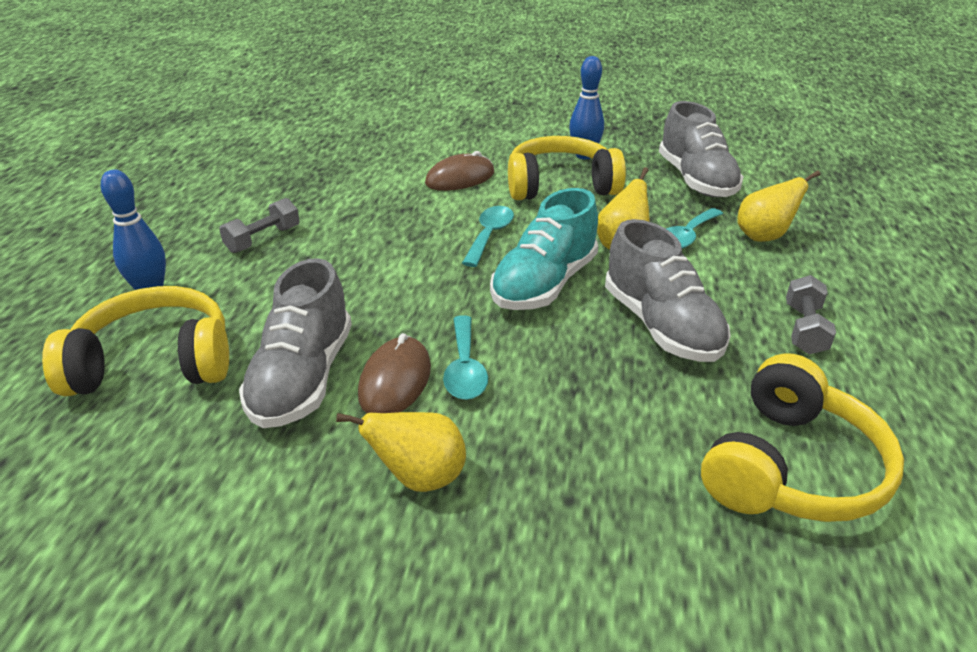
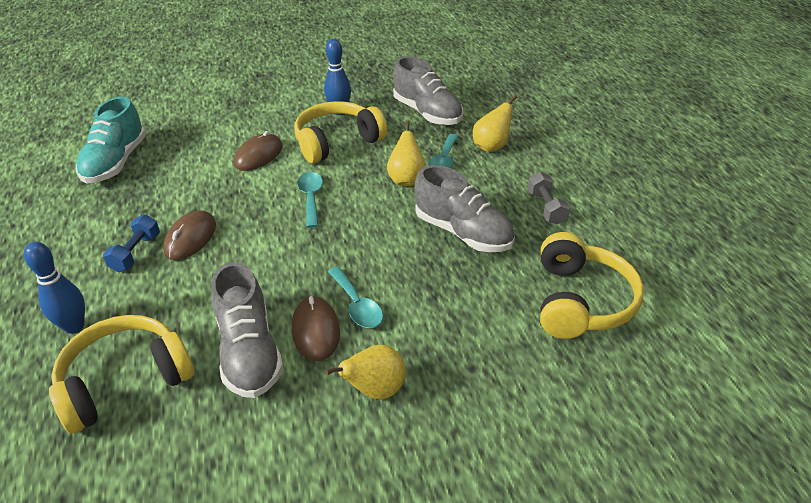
camera: 25 degrees left, 5 degrees up
(263, 239) = (136, 253): grey dumbbell -> blue dumbbell
(328, 240) = (190, 238): none -> brown mouse
(544, 284) = (372, 225): turquoise shoe -> turquoise shoe (116, 162)

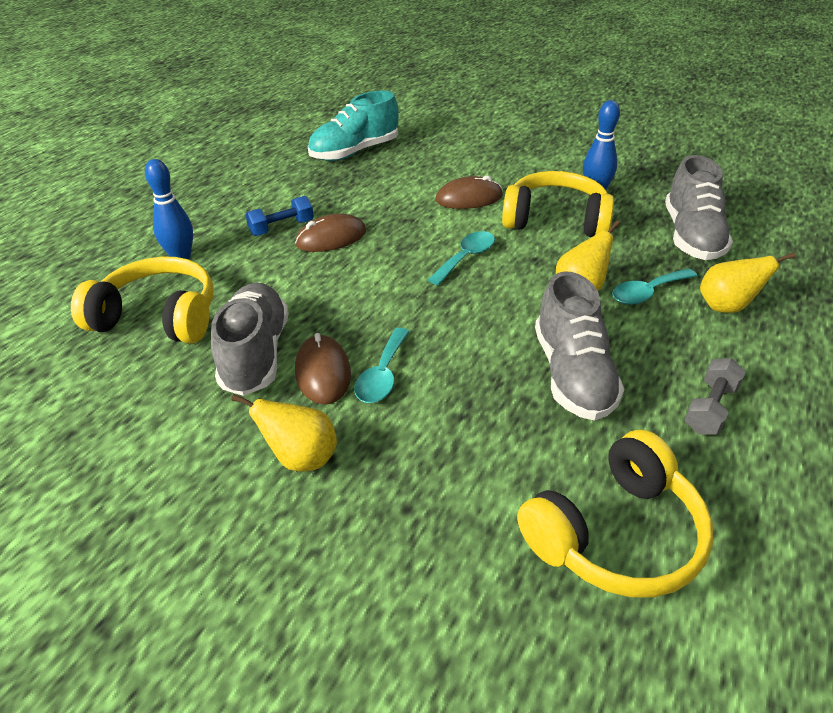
camera: 45 degrees right, 0 degrees up
(249, 352) = (255, 354): grey shoe -> grey shoe turned 150 degrees clockwise
(315, 330) = (323, 372): brown mouse -> brown mouse turned 45 degrees counterclockwise

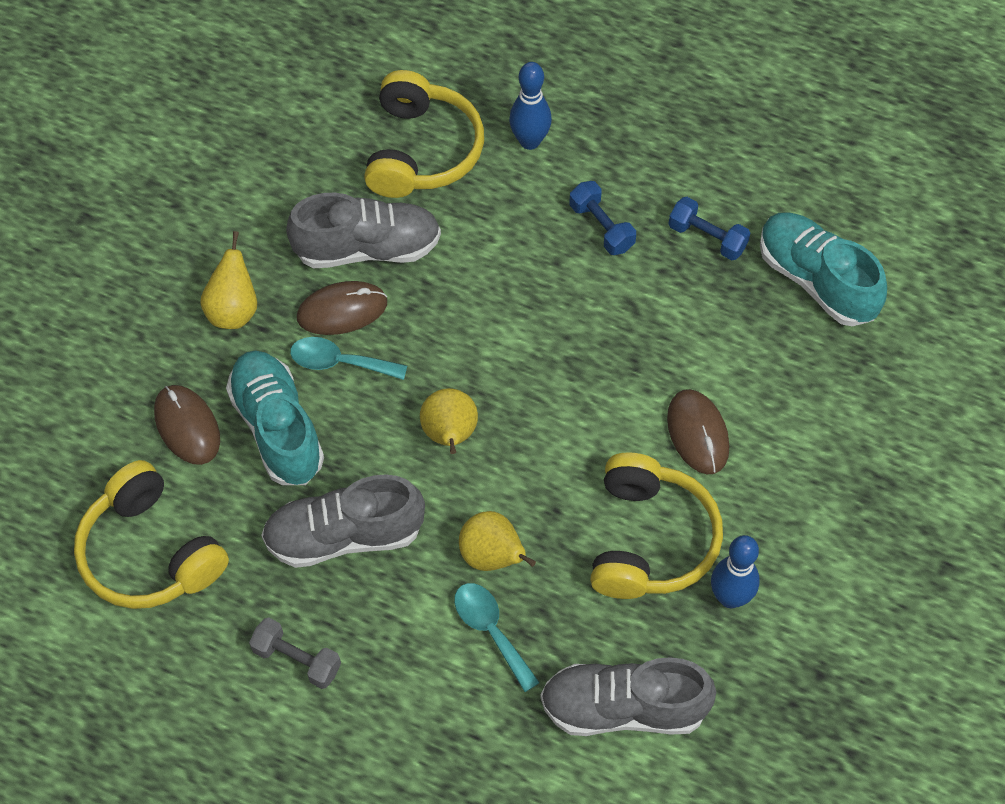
camera: 85 degrees right, 20 degrees up
(308, 186) = (707, 238): none -> blue dumbbell
(331, 238) = (583, 283): brown mouse -> brown mouse (187, 426)
(454, 421) = (277, 428): none -> turquoise shoe
(466, 258) = (551, 433): turquoise spoon -> none
(726, 307) = (467, 716): yellow pear -> yellow pear (450, 435)

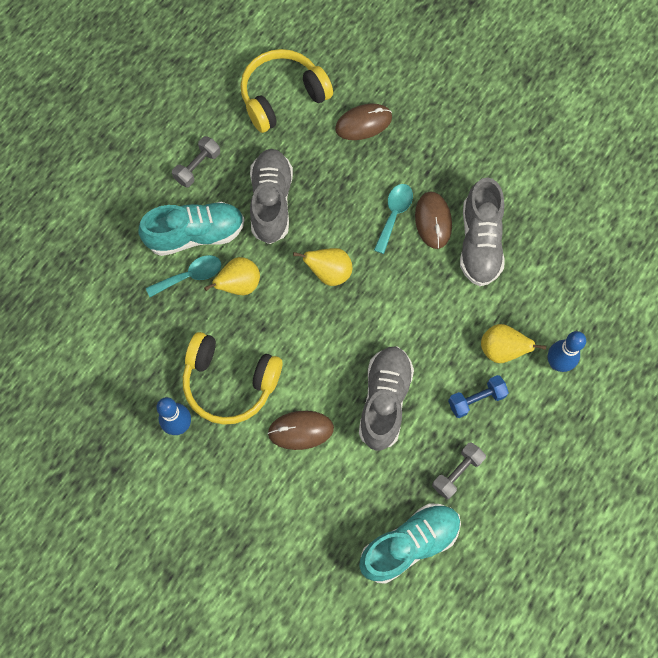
camera: 100 degrees right, 10 degrees up
(233, 310) = (443, 157): yellow pear -> yellow pear (501, 350)
(277, 428) = (353, 173): turquoise shoe -> turquoise shoe (196, 234)
(422, 151) = (557, 289): yellow headphones -> none
(623, 708) = (122, 344): grey shoe -> grey shoe (384, 401)
(707, 238) = (457, 472): blue dumbbell -> grey dumbbell

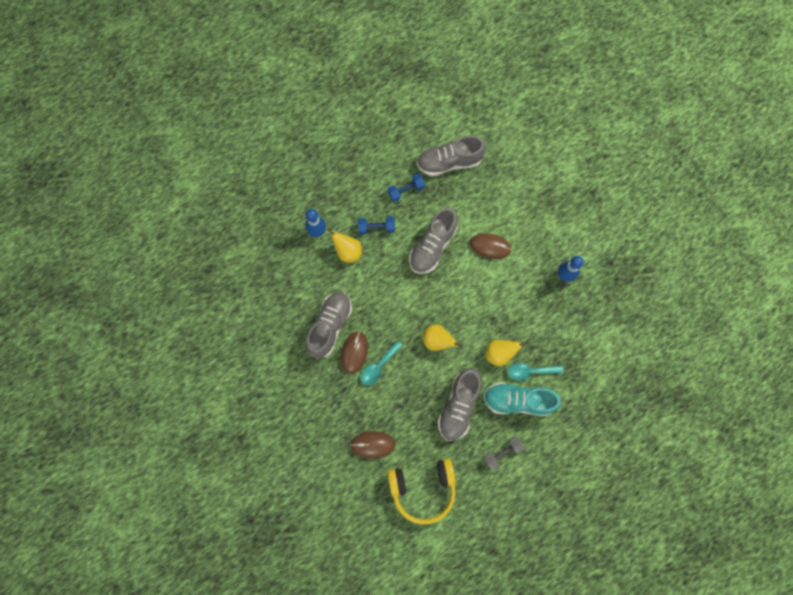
camera: 160 degrees left, 5 degrees up
(229, 383) = (525, 291): yellow headphones -> none
(409, 544) = (449, 162): turquoise shoe -> grey shoe
(457, 472) = (406, 190): grey dumbbell -> blue dumbbell

